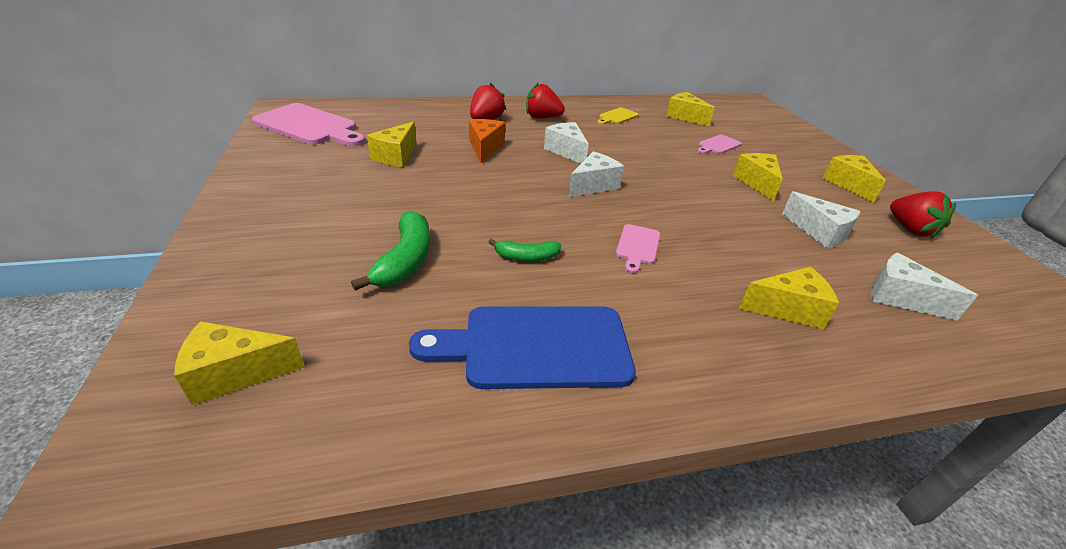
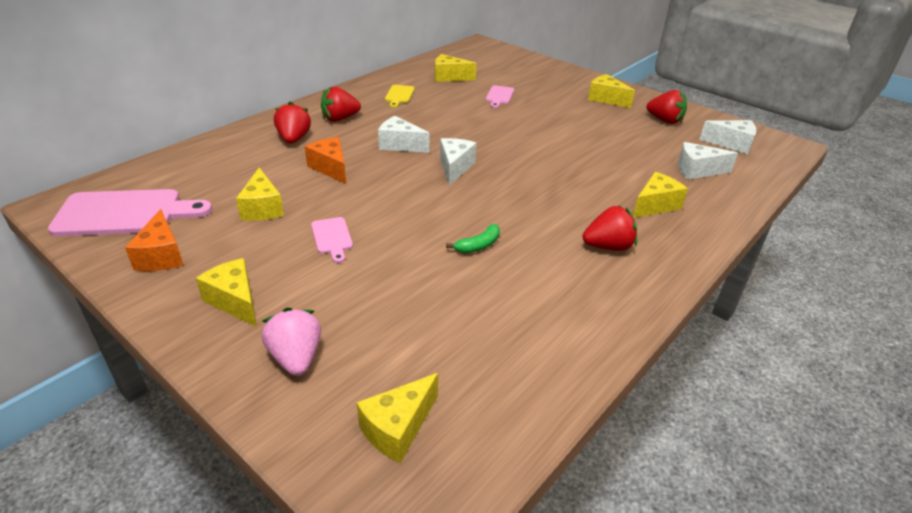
camera: 35 degrees left, 0 degrees up
(257, 270) = (296, 358): none -> pink strawberry
(288, 159) = (161, 256): none -> orange cheese
(405, 260) = (399, 290): green banana -> none
(537, 346) = (556, 301): blue cutting board -> none
(637, 246) = (536, 203): pink cutting board -> pink cutting board (332, 237)
(669, 323) = (608, 246): none -> red strawberry
(757, 183) = (555, 120): yellow cheese -> yellow cheese (235, 301)
(819, 232) = (623, 144): white cheese -> white cheese (731, 144)

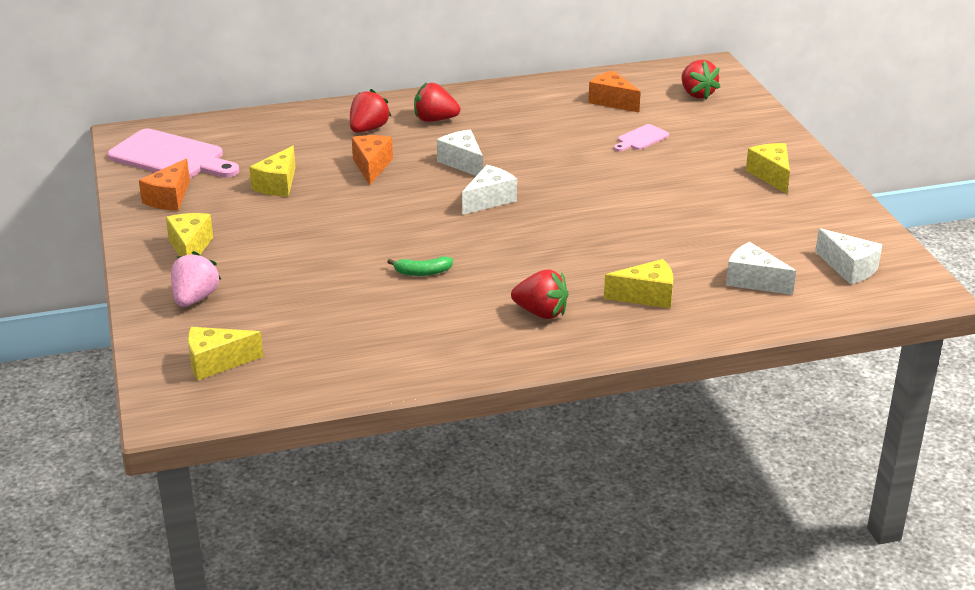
camera: 35 degrees right, 5 degrees down
(332, 237) = (308, 226): pink cutting board -> none
(399, 95) = (527, 109): yellow cutting board -> none
(449, 77) = (612, 101): yellow cheese -> orange cheese
(665, 120) = (807, 219): red strawberry -> red strawberry (697, 94)

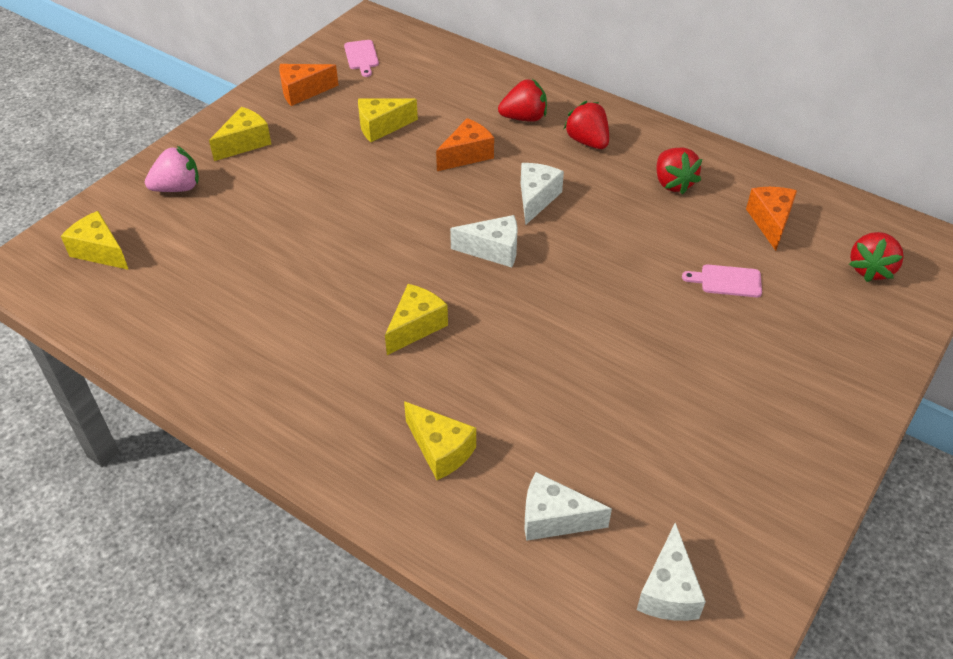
camera: 50 degrees right, 15 degrees up
(171, 157) = (361, 57): pink cutting board -> pink cutting board, size x0.48
(422, 272) = (333, 281): green banana -> none
(541, 313) = (340, 392): red strawberry -> red strawberry (673, 183)
(753, 281) = (554, 519): white cheese -> white cheese turned 75 degrees counterclockwise
(771, 176) = (782, 417): yellow cheese -> yellow cheese (416, 326)

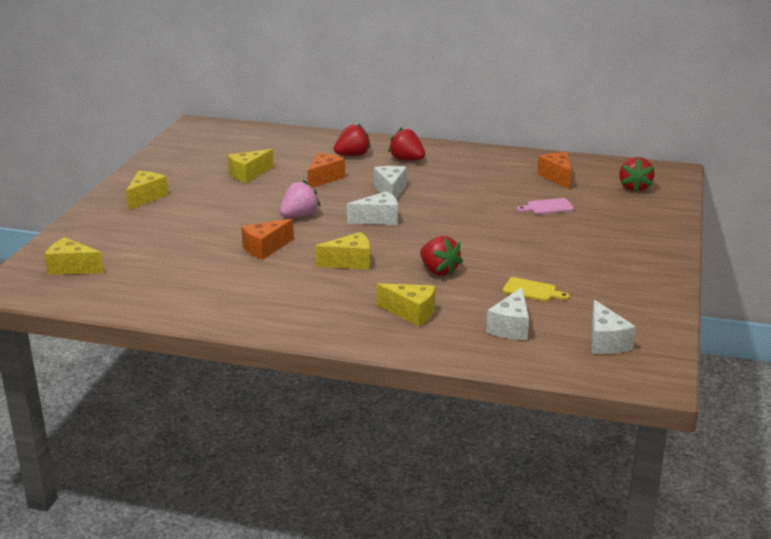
camera: 20 degrees left, 20 degrees down
(177, 188) = (109, 227): pink strawberry -> pink strawberry (299, 216)
(303, 92) = (172, 166): orange cheese -> orange cheese (265, 248)
(361, 57) = (205, 142): pink cutting board -> none
(416, 326) = (350, 262): yellow cheese -> yellow cheese turned 60 degrees clockwise
(554, 519) = (511, 327): white cheese -> white cheese turned 60 degrees counterclockwise
(620, 450) = (532, 290): none -> yellow cutting board
(673, 183) = (480, 170): red strawberry -> red strawberry (439, 271)

